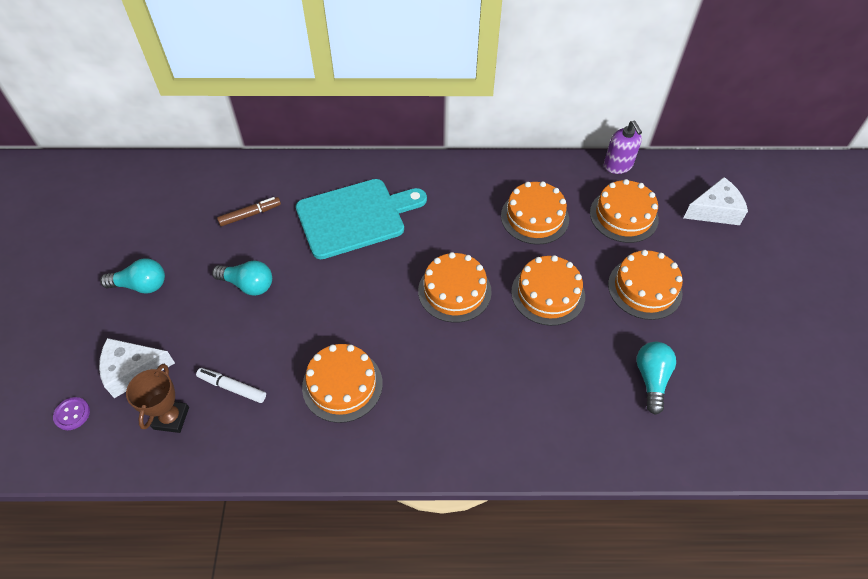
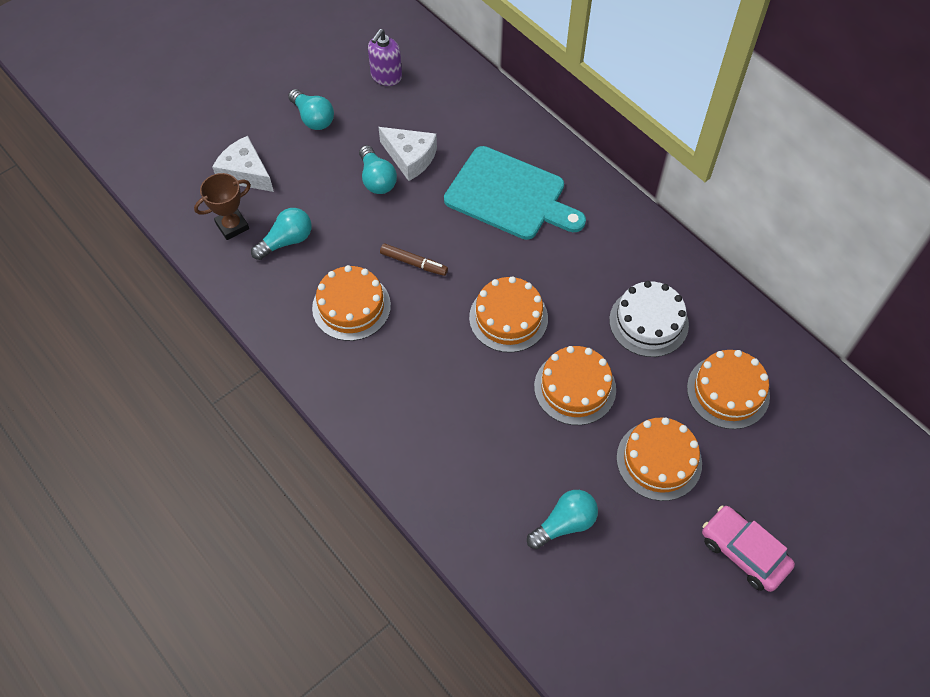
camera: 50 degrees right, 5 degrees up
(72, 414) = (186, 169): purple button -> none
(232, 387) = (286, 241): white marker -> turquoise light bulb
(250, 215) = (439, 127): brown marker -> brown marker (414, 263)
(534, 217) = (648, 322): orange cake -> white cake
(618, 165) = (787, 348): purple soap dispenser -> purple soap dispenser (386, 76)
(715, 211) = (820, 466): white cheese -> white cheese (410, 158)
(748, 293) = (743, 552): none -> pink car

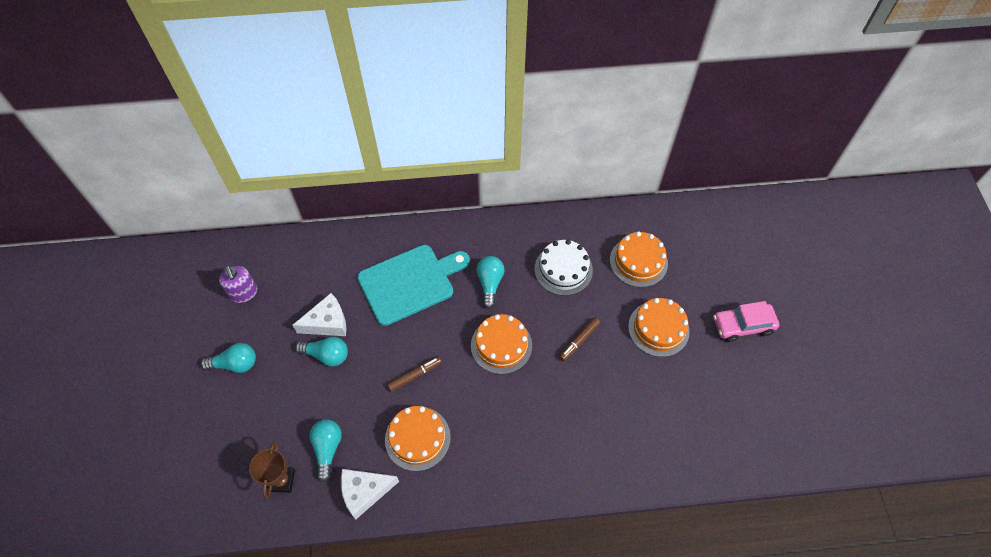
camera: 55 degrees left, 0 degrees up
(246, 173) = (242, 442): white cheese -> white cheese (365, 492)
(564, 524) = (666, 409): turquoise light bulb -> turquoise light bulb (490, 284)
(575, 388) = (579, 341): orange cake -> brown marker

